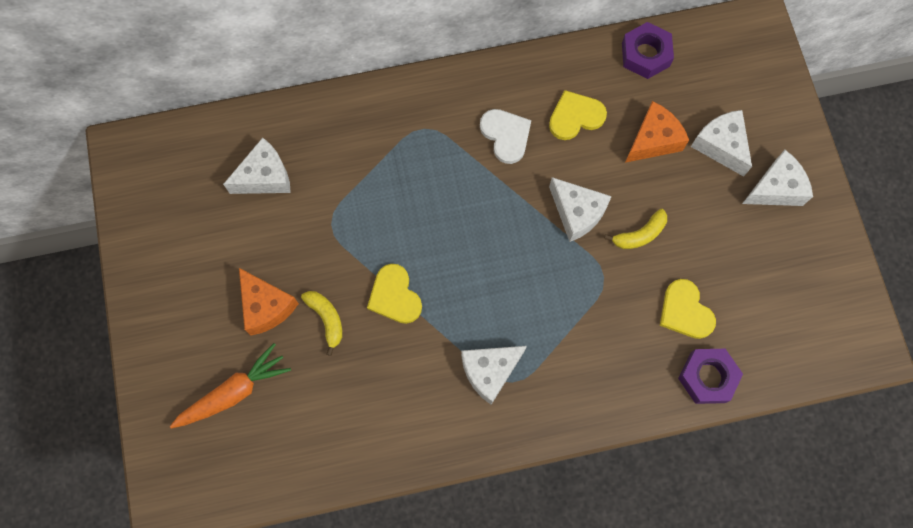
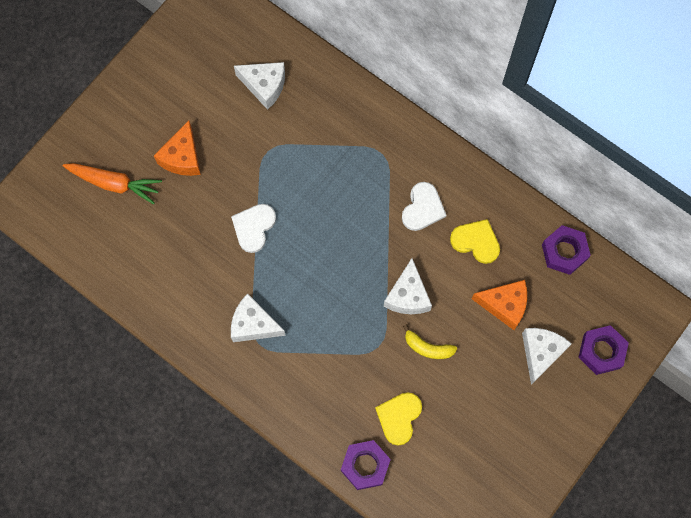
camera: 50 degrees right, 0 degrees up
(326, 319) = (204, 199): yellow banana -> none
(394, 296) = (254, 227): yellow heart -> white heart
(759, 96) = (601, 351): none -> purple nut
(775, 188) = (541, 413): white cheese -> none

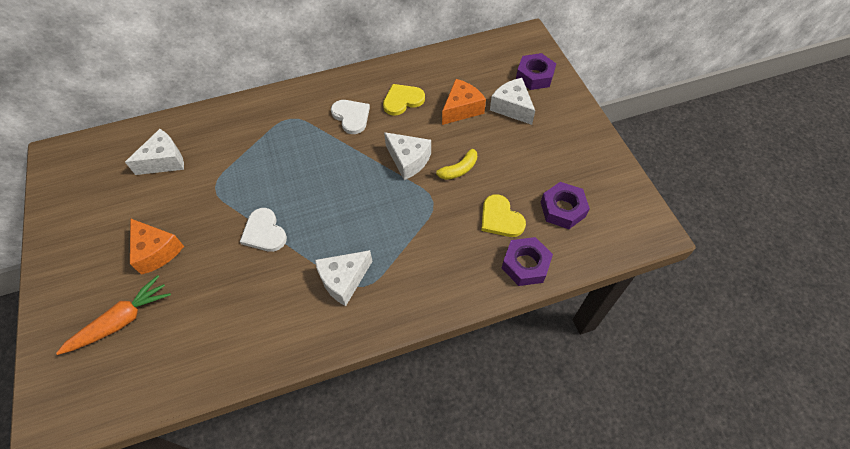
camera: 55 degrees left, 15 degrees down
(564, 252) = (450, 60): purple nut -> purple nut (563, 209)

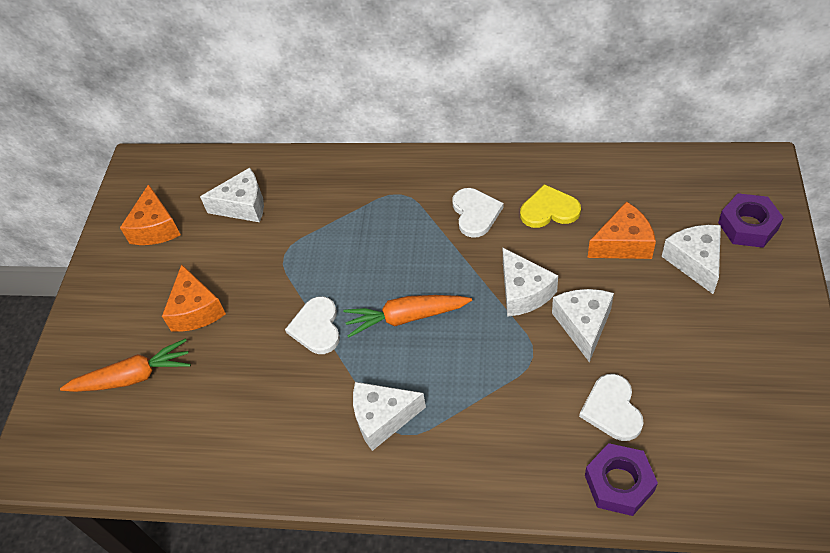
camera: 30 degrees right, 5 degrees down
(93, 199) = (155, 228): none -> orange cheese
(331, 203) = (406, 317): none -> orange carrot
(458, 170) = (583, 325): yellow banana -> white cheese
(500, 218) = (612, 409): yellow heart -> white heart
(563, 209) = (705, 426): purple nut -> none

